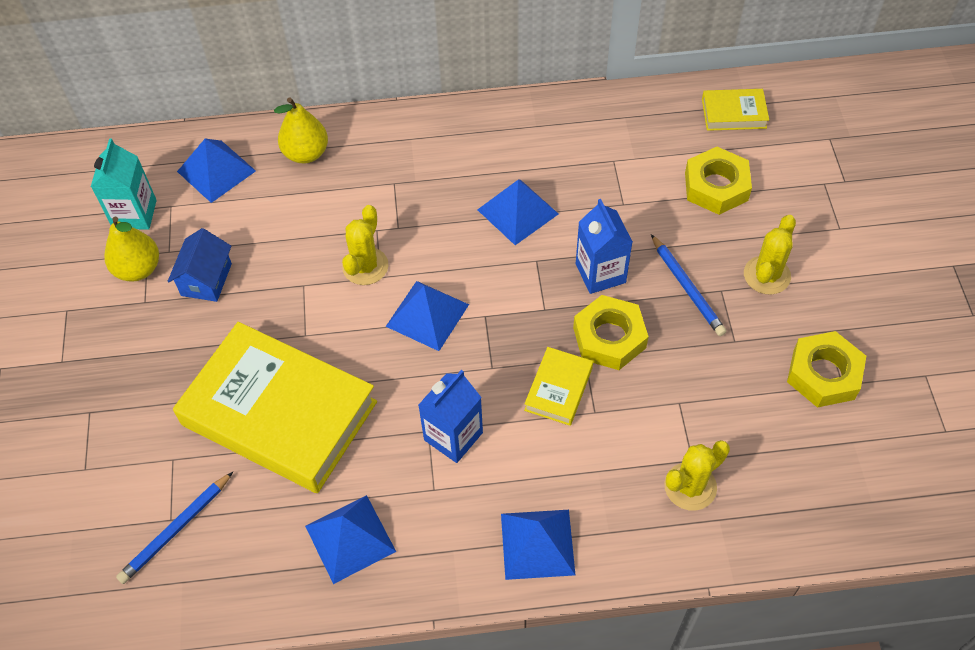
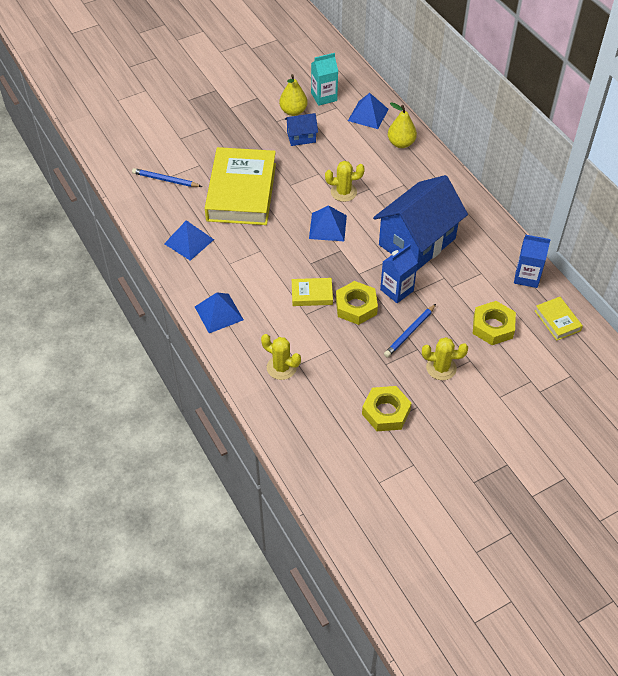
camera: 65 degrees right, 5 degrees down
(453, 436) = (262, 261): blue carton -> blue carton (527, 277)
(517, 211) = (417, 241): blue pyramid -> blue house

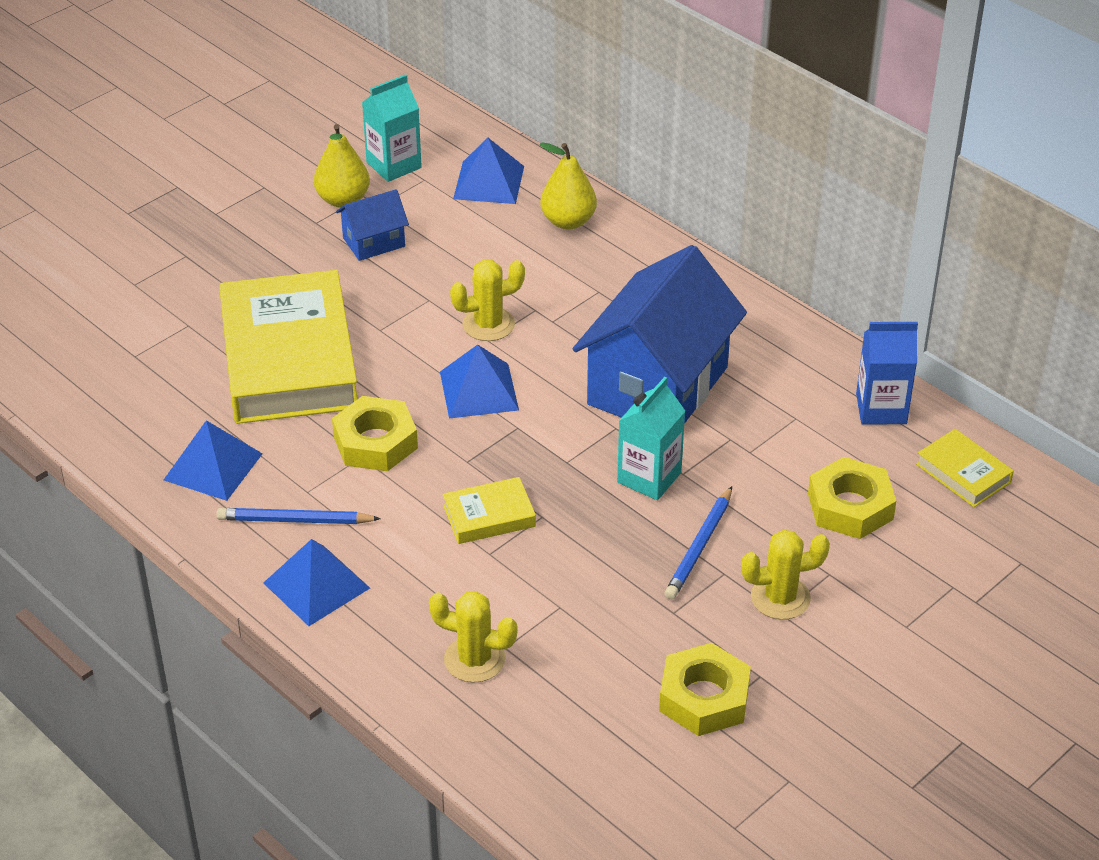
camera: 15 degrees left, 10 degrees down
(165, 180) = (128, 364): blue pencil -> blue pencil (295, 520)
(356, 306) = (582, 521): yellow nut -> yellow nut (375, 442)
(396, 290) = (649, 477): blue carton -> turquoise carton

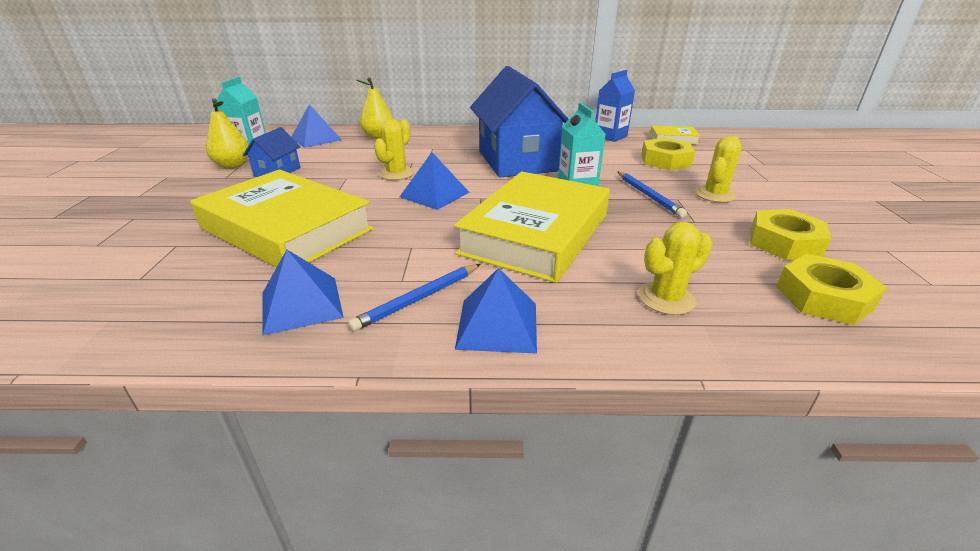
camera: 45 degrees left, 10 degrees down
(375, 442) = (410, 237): yellow nut -> yellow nut (823, 297)
(489, 516) = (535, 234): yellow book -> yellow book, size x2.31

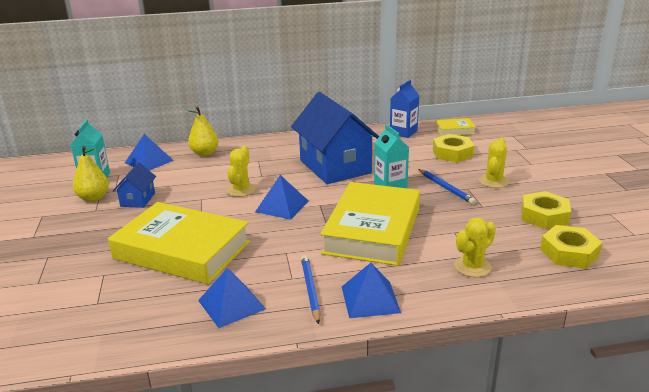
camera: 10 degrees left, 5 degrees down
(418, 299) = (310, 289): blue pencil -> blue pencil turned 135 degrees clockwise

